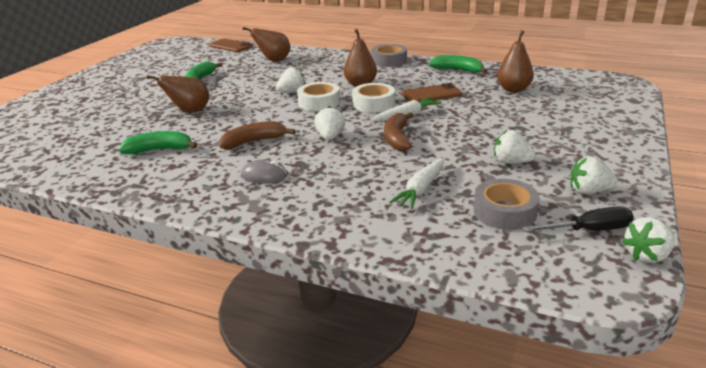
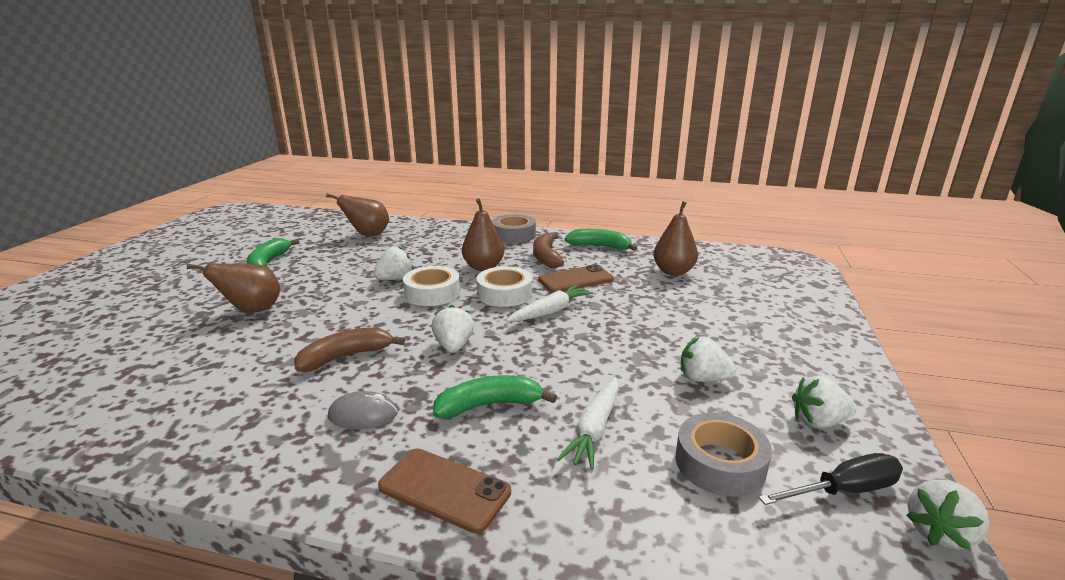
camera: 10 degrees left, 5 degrees down
(159, 150) = (203, 375): green banana -> green banana (489, 405)
(230, 46) = (310, 216): brown phone -> brown phone (444, 489)
(397, 138) = (545, 346): brown banana -> brown banana (546, 257)

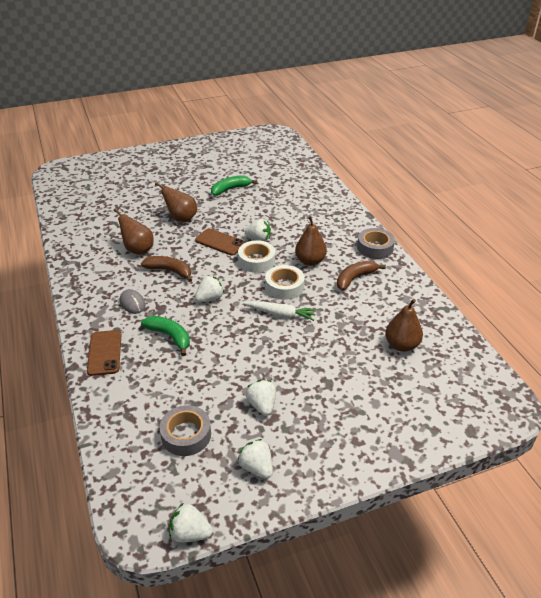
camera: 55 degrees right, 15 degrees up
(368, 235) = (302, 196): brown pear -> brown pear (138, 250)
(575, 280) = (336, 305): brown phone -> brown phone (220, 242)
(594, 429) = (179, 380): white carrot -> none
(600, 246) = (404, 294): green banana -> none
(843, 490) = (198, 489): black screwdriver -> none

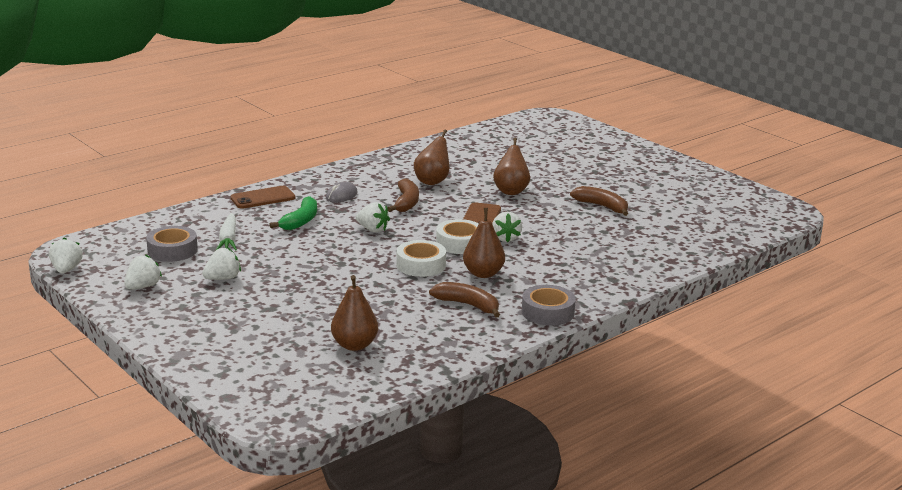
camera: 70 degrees right, 15 degrees down
(230, 189) = (602, 206): green banana -> brown banana
(281, 314) = (369, 270): white carrot -> white carrot (228, 239)

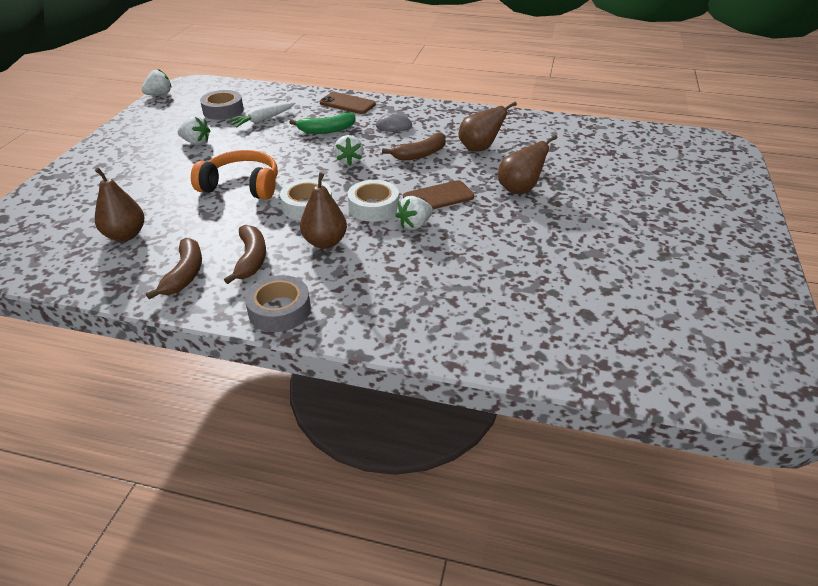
camera: 55 degrees right, 15 degrees up
(143, 287) = (156, 124): white strawberry -> none
(345, 280) = (242, 186): none -> orange headphones
(602, 206) = (566, 249): brown banana -> brown banana (185, 274)

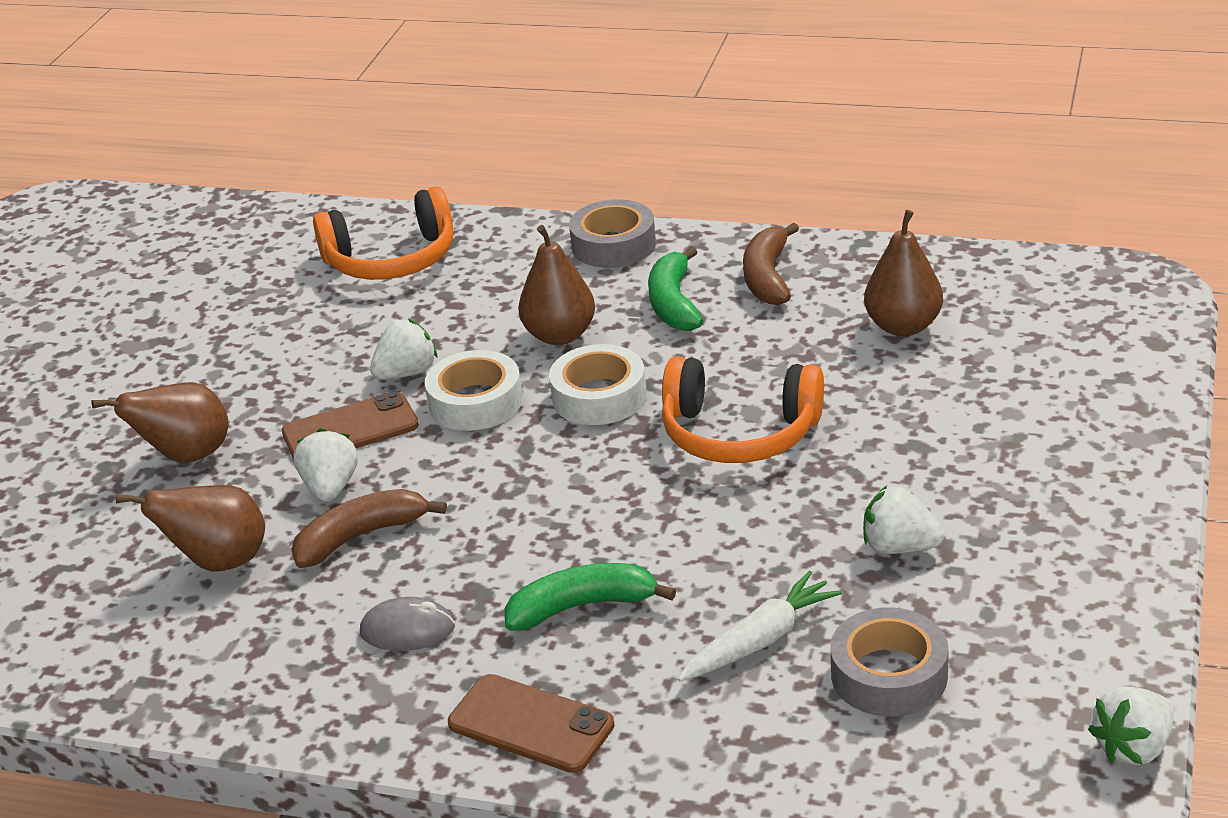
camera: 175 degrees left, 5 degrees down
(251, 259) = (673, 303): brown banana -> green banana
(349, 161) = (522, 509): white strawberry -> white strawberry (331, 487)
(443, 309) = (392, 259): none -> orange headphones

